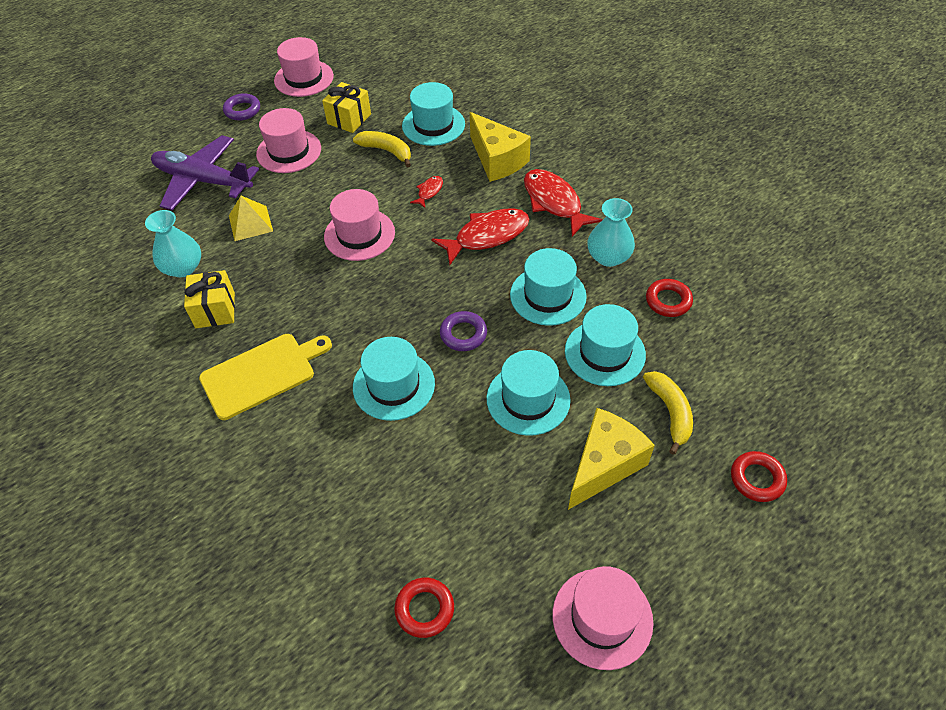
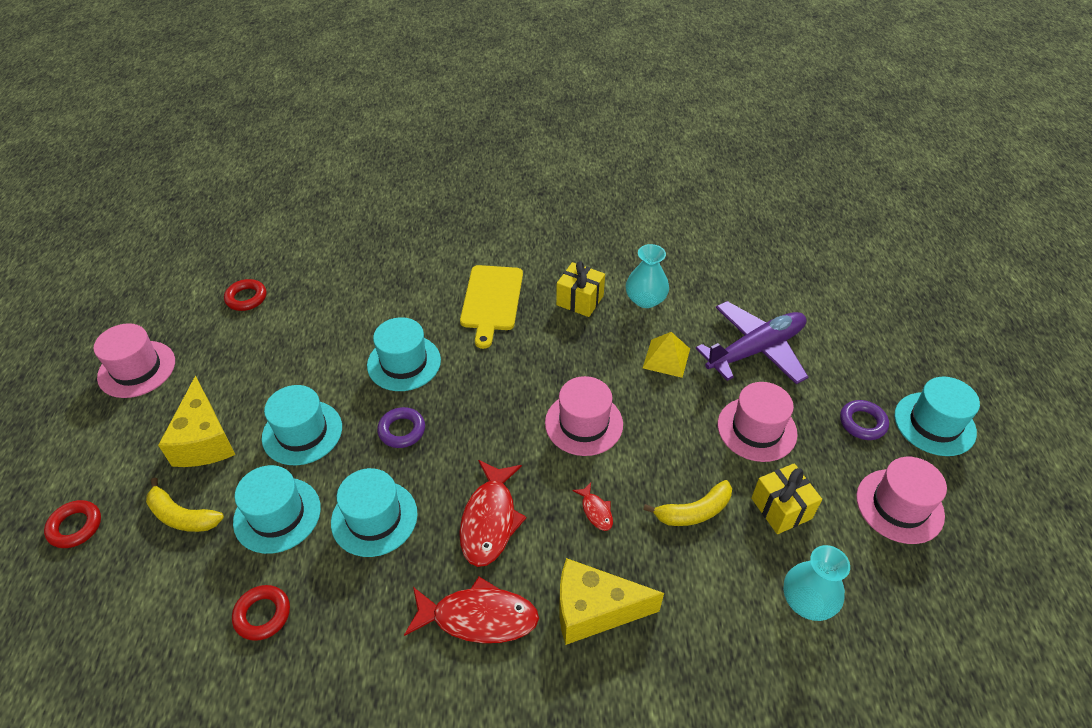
camera: 125 degrees right, 5 degrees down
(433, 125) = (710, 586): turquoise hat -> turquoise hat (934, 424)
(608, 257) = (361, 607): turquoise vase -> turquoise vase (807, 601)

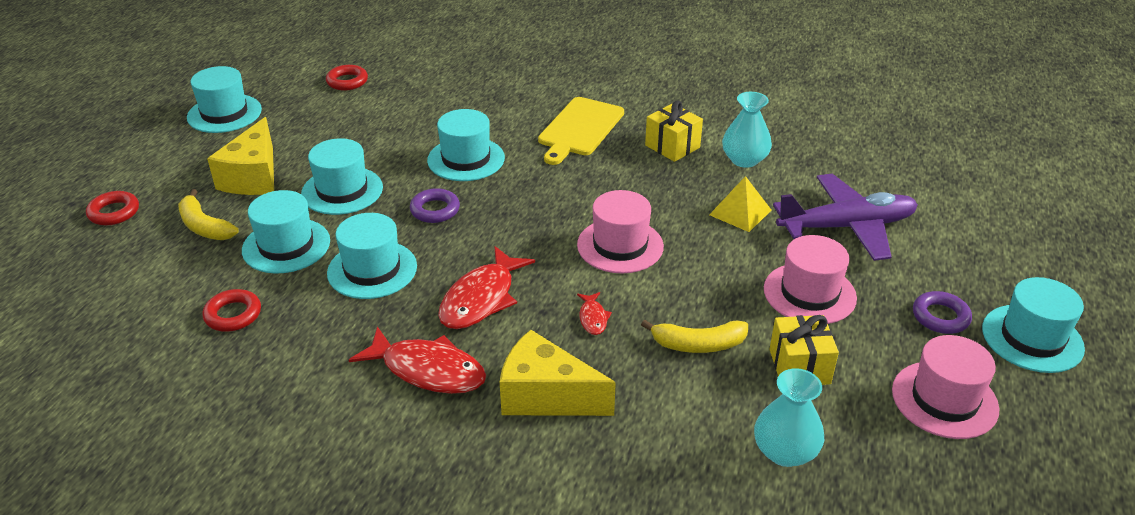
camera: 20 degrees right, 10 degrees down
(137, 369) = (224, 113): pink hat -> turquoise hat

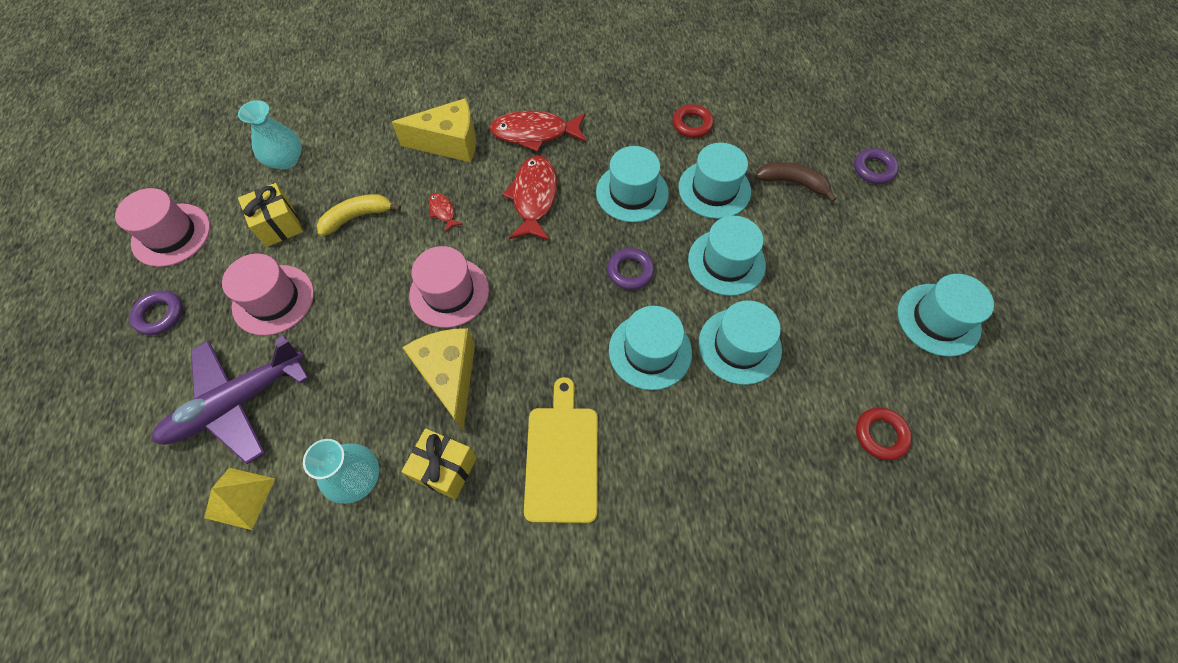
camera: 155 degrees right, 25 degrees up
(114, 212) = (873, 169): red ring -> purple ring
(204, 226) = (793, 183): yellow banana -> brown banana
(253, 177) = (815, 247): yellow cheese -> yellow cheese (450, 376)
(740, 212) = (348, 382): yellow pyramid -> yellow pyramid (240, 498)
(1032, 338) = (84, 320): turquoise hat -> turquoise hat (739, 346)

